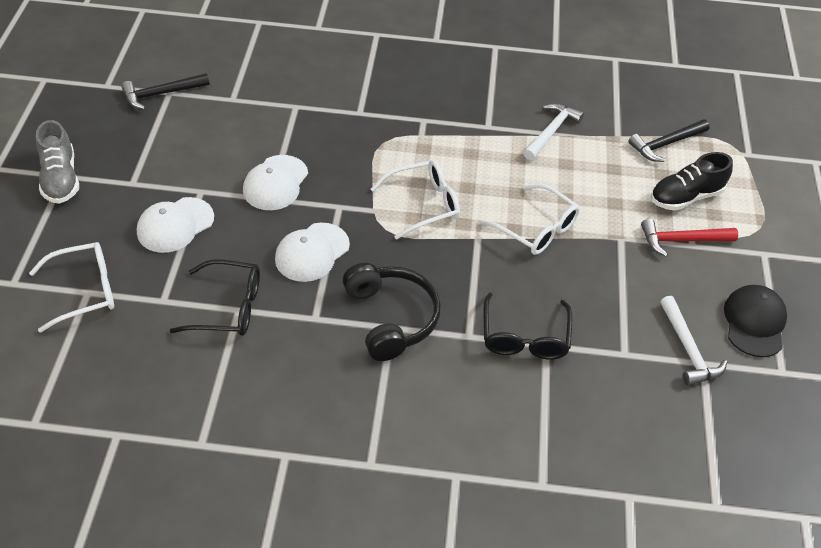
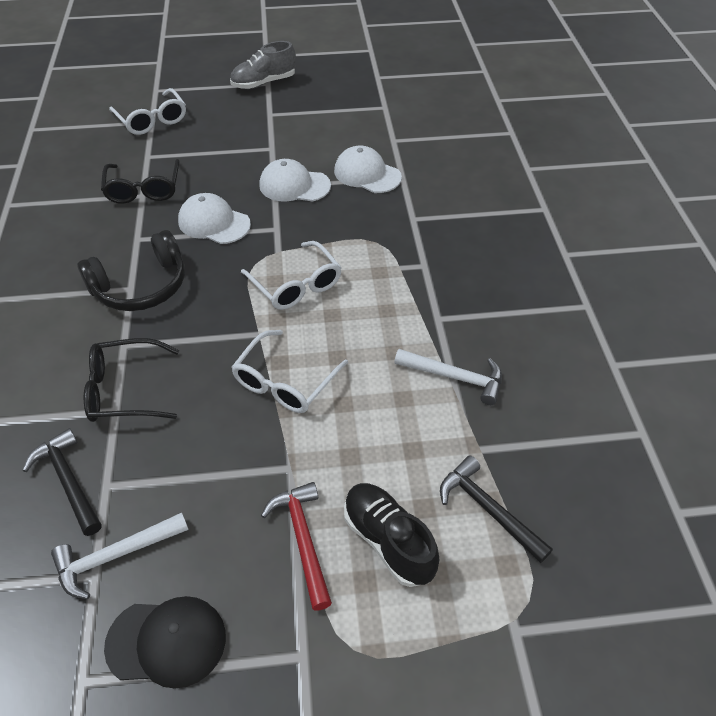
camera: 80 degrees right, 0 degrees up
(161, 94) = (381, 103): black hammer -> black hammer (69, 480)
(175, 225) = (229, 144): white cap -> white cap (367, 174)

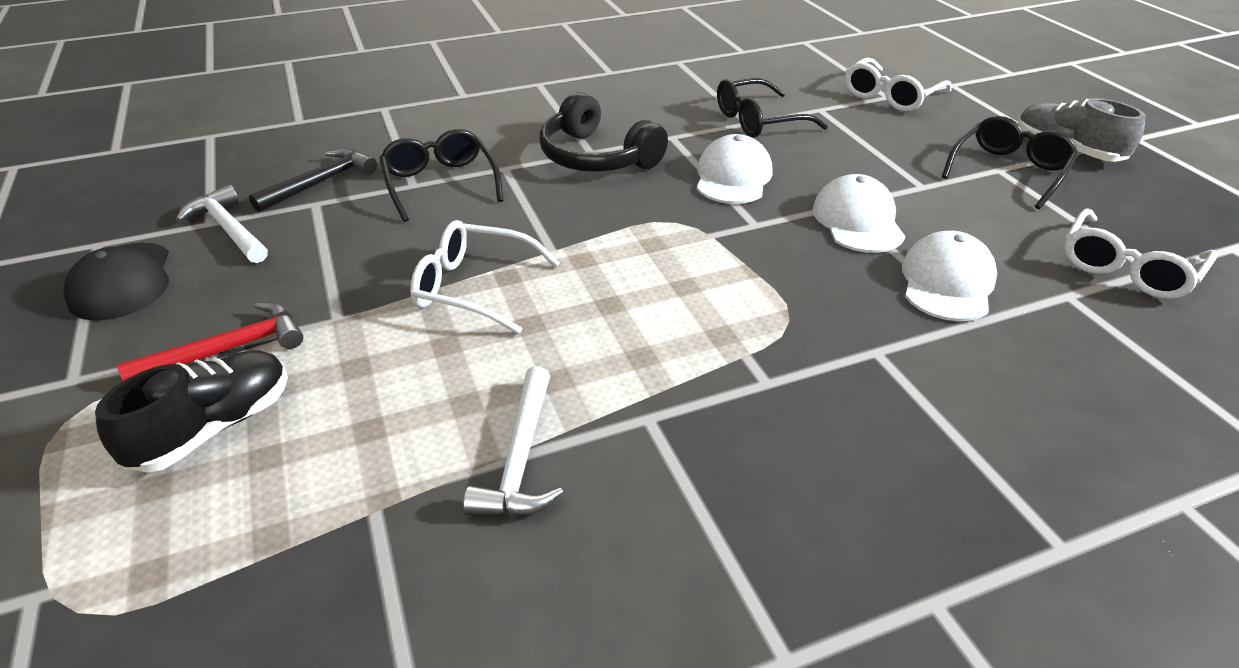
camera: 75 degrees right, 10 degrees down
(273, 111) = (1009, 171): none -> black glasses
(296, 285) = (653, 262): white glasses -> white glasses (1127, 268)
(488, 509) = (255, 536): black hammer -> none

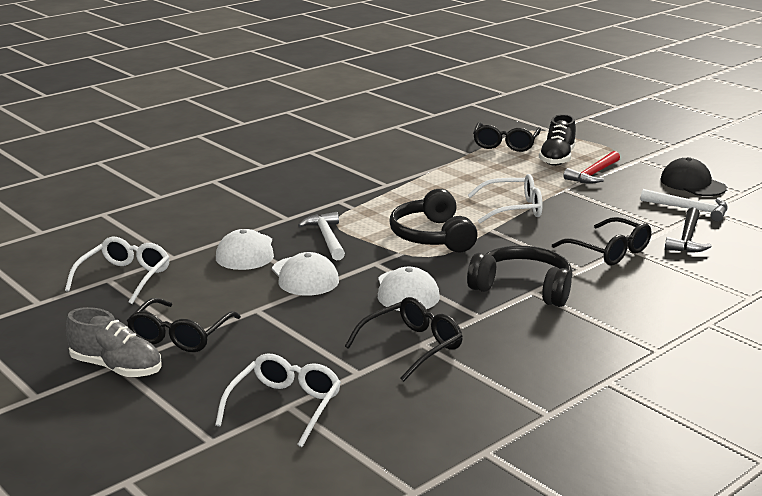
camera: 160 degrees right, 15 degrees down
(241, 535) = (505, 144): none -> black glasses
(520, 458) = (429, 169): white hammer -> white hammer (327, 238)
(646, 255) = (432, 236): none -> black headphones

